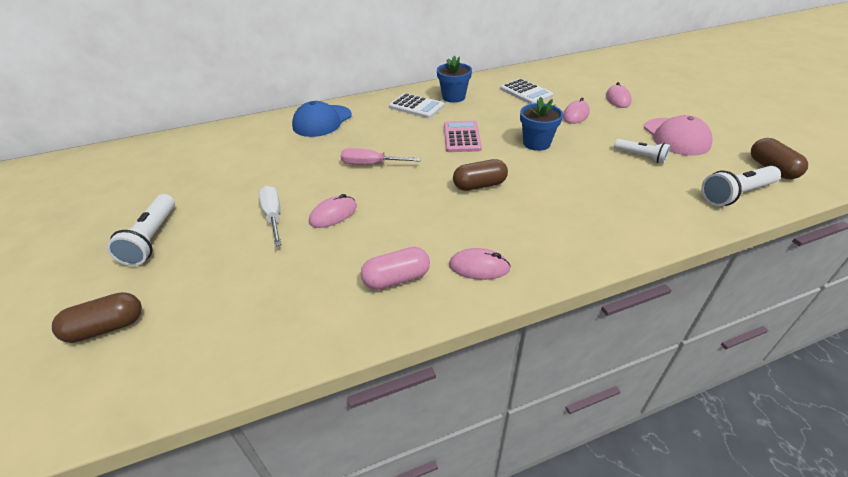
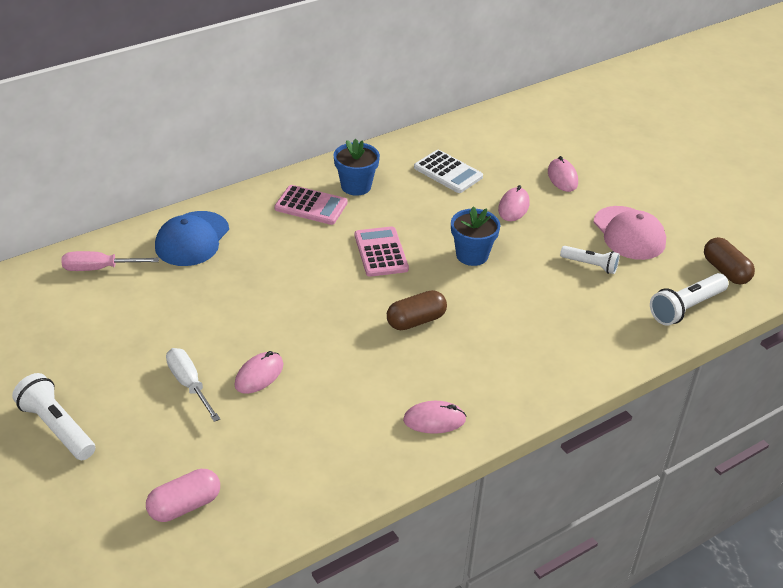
camera: 15 degrees left, 0 degrees up
(107, 327) = (69, 529): brown capsule -> none
(152, 238) = (57, 427): white flashlight -> white flashlight turned 150 degrees clockwise
(370, 164) = (279, 302): pink screwdriver -> pink screwdriver (98, 268)
(396, 279) = (353, 442): pink capsule -> pink capsule (185, 505)
(416, 106) = (311, 206): white calculator -> pink calculator

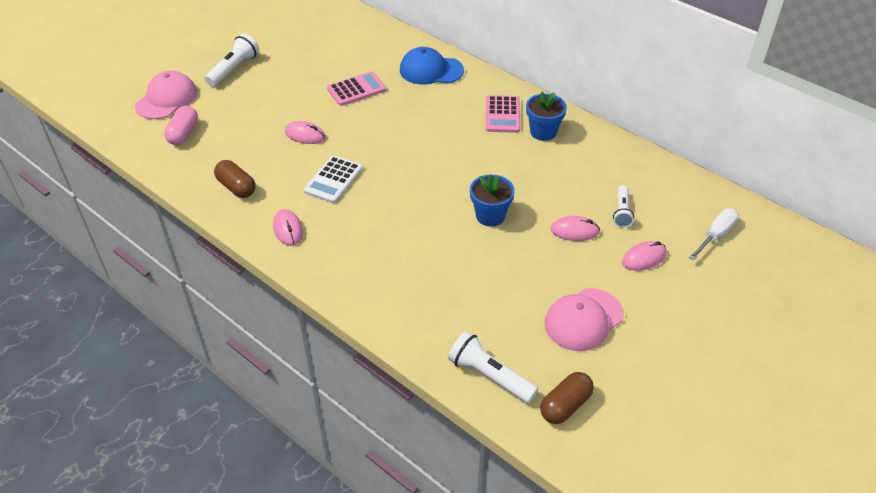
camera: 75 degrees right, 5 degrees up
(82, 519) = (166, 99): none -> pink cap
(98, 268) = (380, 42): pink screwdriver -> none
(185, 505) = (183, 134): pink capsule -> pink capsule turned 60 degrees clockwise
(189, 384) = (286, 107): white screwdriver -> white screwdriver (716, 235)
(381, 252) = (465, 163): pink calculator -> pink calculator (356, 89)
(416, 321) = (392, 199): brown capsule -> brown capsule (236, 187)
(448, 172) = (599, 180): white calculator -> white calculator (333, 180)
(590, 265) = (518, 296): white flashlight -> white flashlight (622, 212)

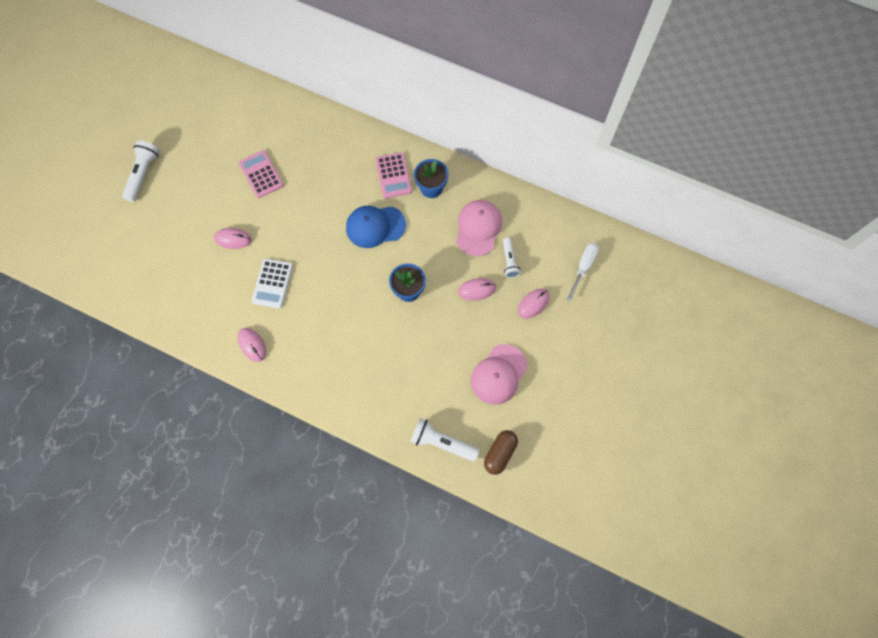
camera: 15 degrees left, 25 degrees up
(166, 99) = (96, 225): pink cap -> pink cap (478, 228)
(183, 134) = (127, 263): pink capsule -> none
(236, 187) = (195, 311): brown capsule -> none
(356, 89) = (261, 174): pink calculator -> pink calculator turned 75 degrees counterclockwise
(431, 70) = (319, 135): blue cap -> blue cap (375, 226)

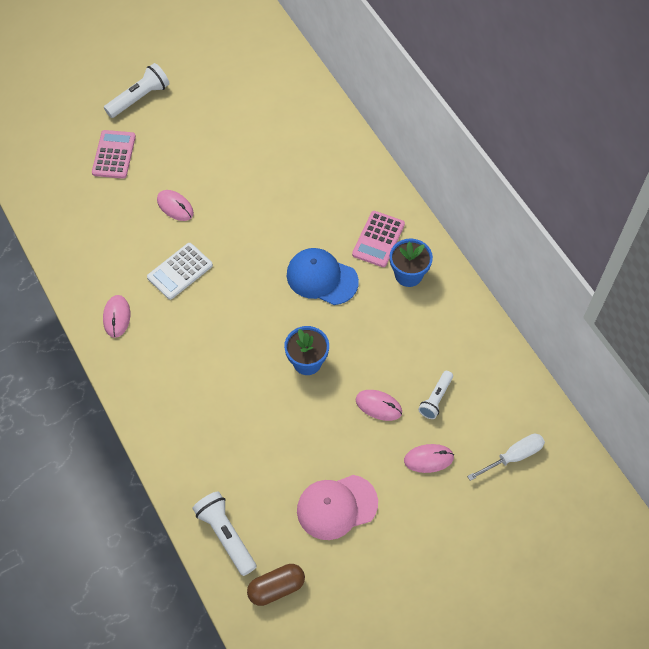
camera: 35 degrees right, 10 degrees down
(261, 174) = (248, 161): pink calculator -> pink calculator (114, 155)
(478, 228) = (428, 345): pink cap -> none

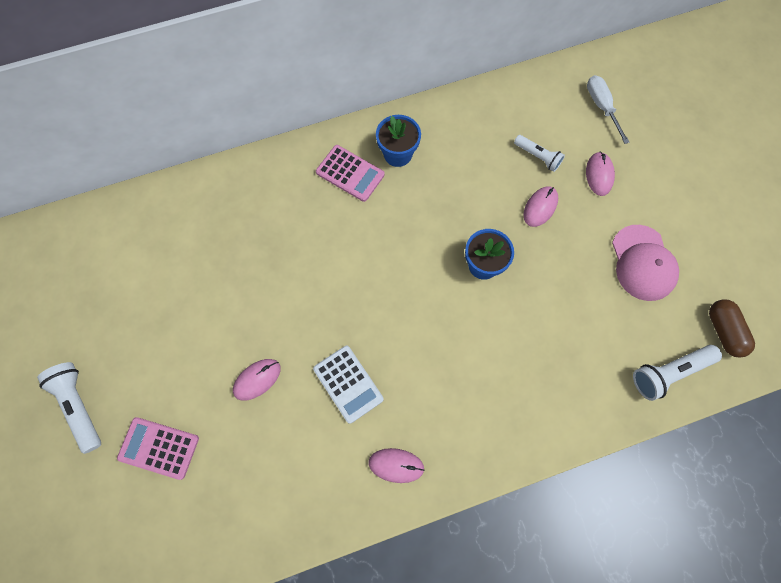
camera: 80 degrees left, 10 degrees up
(321, 278) = (386, 235): blue cap -> none

